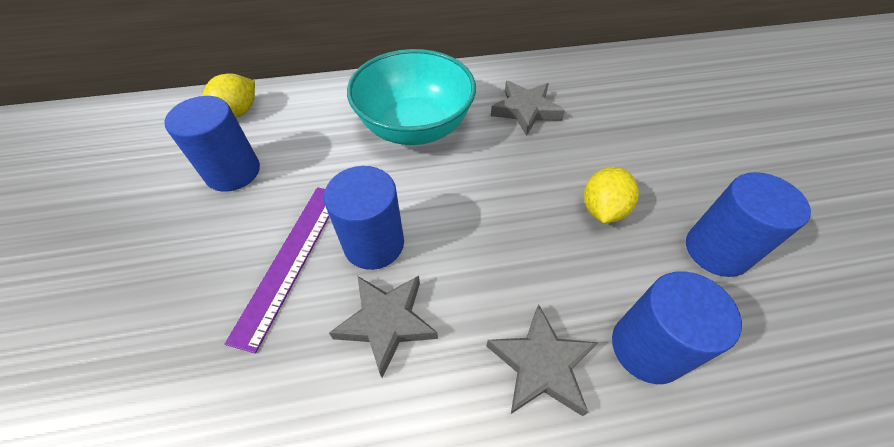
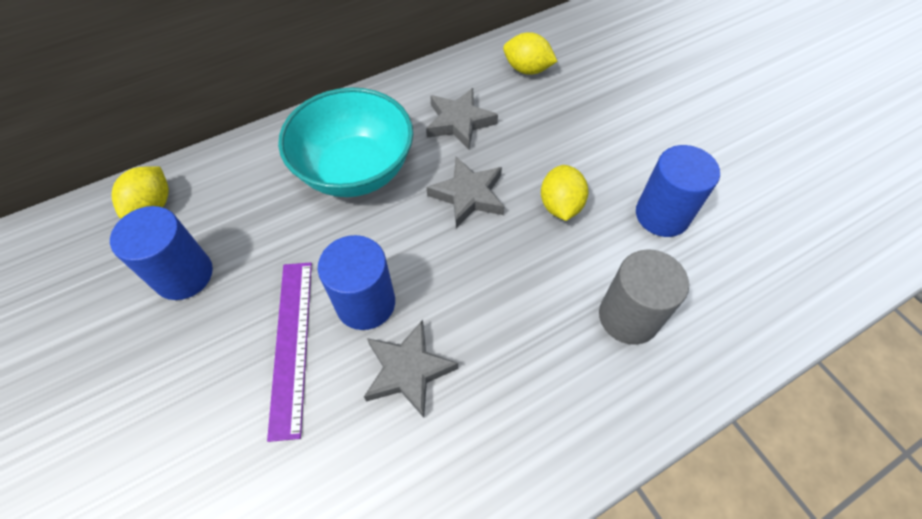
camera: 20 degrees left, 5 degrees up
(541, 364) = (550, 359): grey star -> grey star (468, 195)
(607, 82) = (527, 69): none -> yellow lemon
(647, 348) = (628, 317): blue cylinder -> grey cylinder

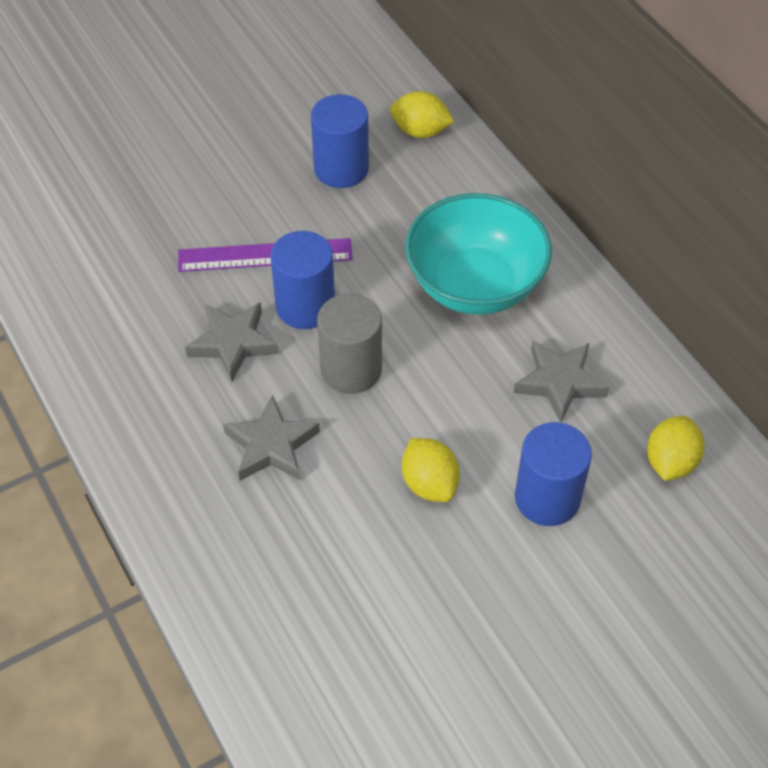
camera: 90 degrees right, 5 degrees down
(468, 195) = (443, 391): grey star -> grey star (271, 445)
(560, 205) = (429, 484): yellow lemon -> yellow lemon turned 60 degrees clockwise
(628, 317) = (278, 537): grey cylinder -> grey cylinder (351, 369)
(662, 215) = (417, 595): blue cylinder -> blue cylinder (547, 498)

